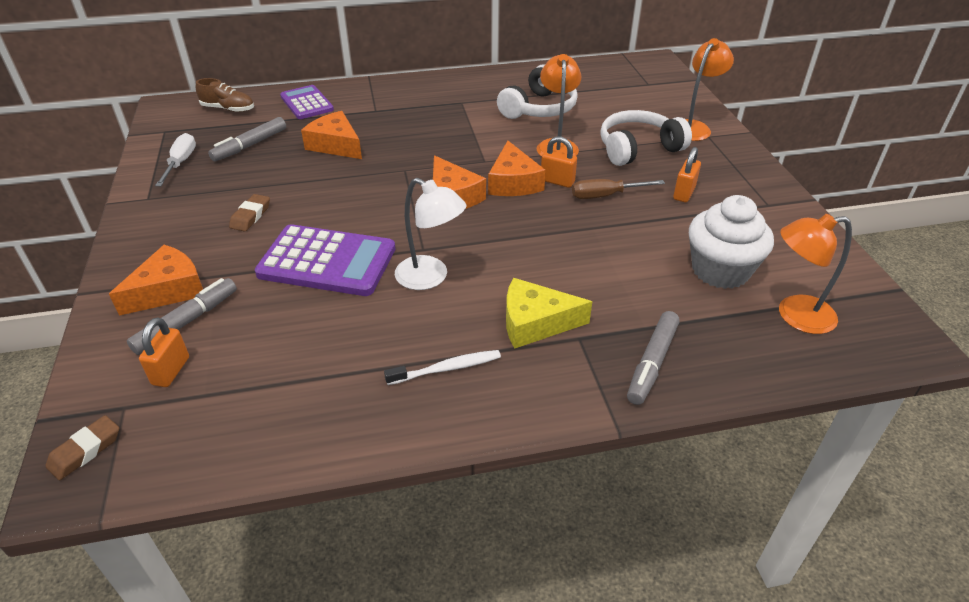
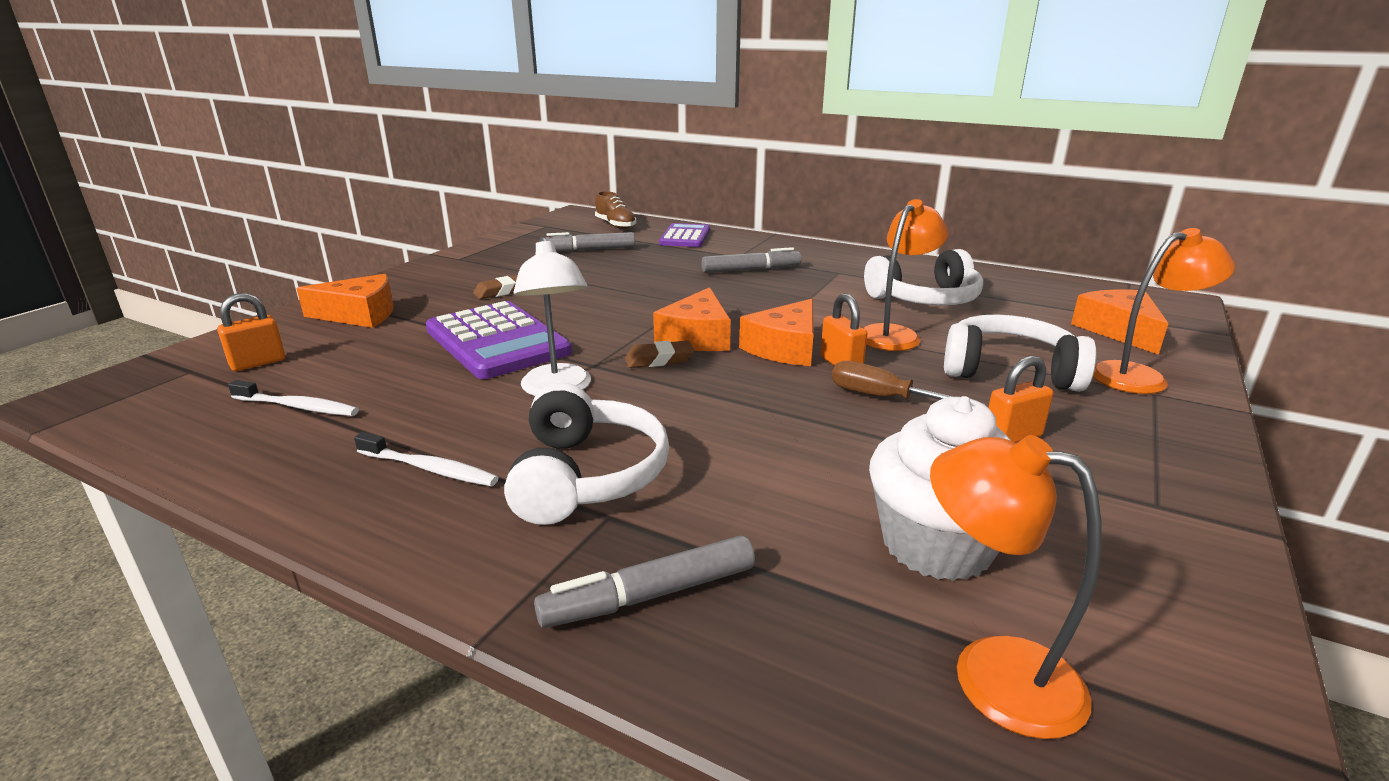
camera: 40 degrees right, 15 degrees down
(85, 451) = (120, 385): brown eraser -> brown eraser (659, 360)
(181, 163) = (520, 246): white screwdriver -> none
(187, 322) = (329, 338): grey marker -> grey marker (751, 270)
(280, 382) = (298, 407): none -> white toothbrush
(335, 145) = (658, 268): orange cheese -> orange cheese (1119, 331)
(535, 323) = (587, 476): yellow cheese -> white headphones

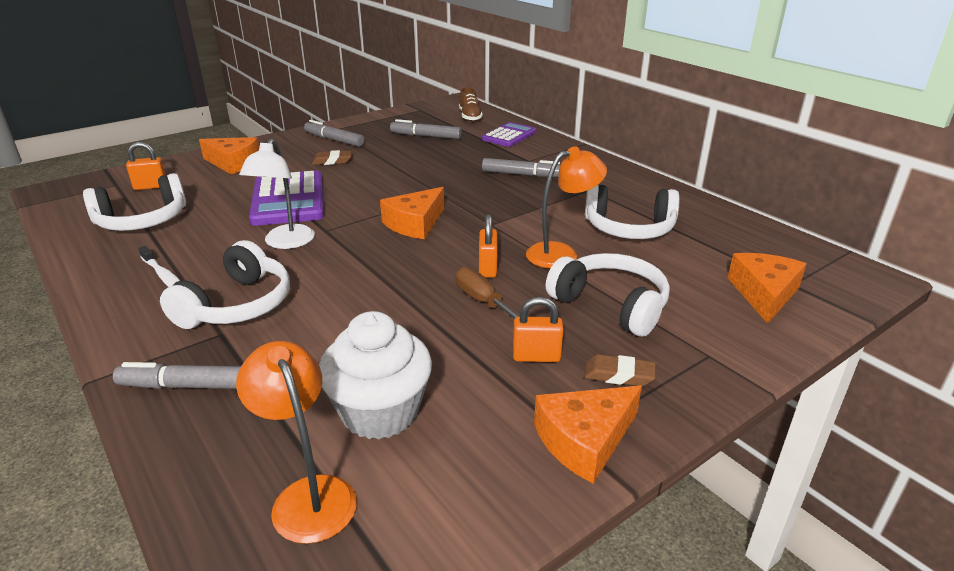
camera: 25 degrees right, 5 degrees up
(298, 407) = (142, 221): white toothbrush -> white headphones
(474, 269) = (334, 140): none -> grey marker
(659, 360) = (369, 236): brown eraser -> brown eraser (619, 375)
(785, 348) = (465, 246): orange cheese -> orange cheese (584, 440)
(1141, 377) = (718, 338): orange lamp -> none

